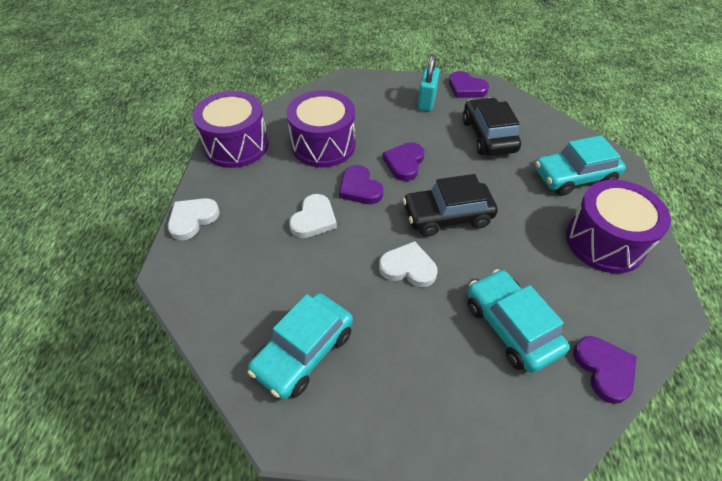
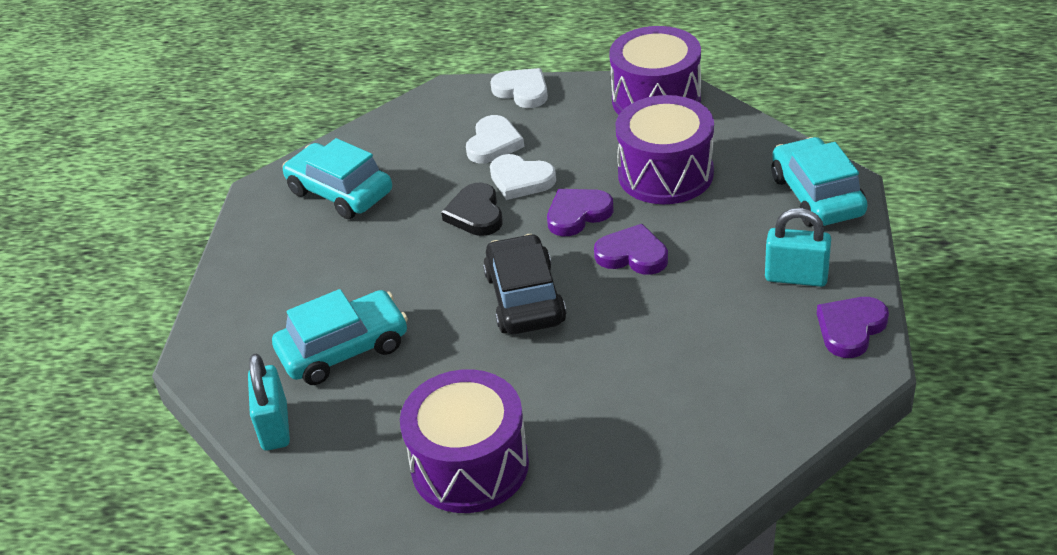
camera: 95 degrees right, 10 degrees down
(351, 246) = (476, 214): none -> black heart
(408, 267) = (439, 262): white heart -> white heart (493, 143)
(488, 135) = (711, 351): black car -> none
(574, 177) = (613, 451): turquoise car -> turquoise car (817, 196)
(604, 369) = (275, 426): purple heart -> turquoise padlock

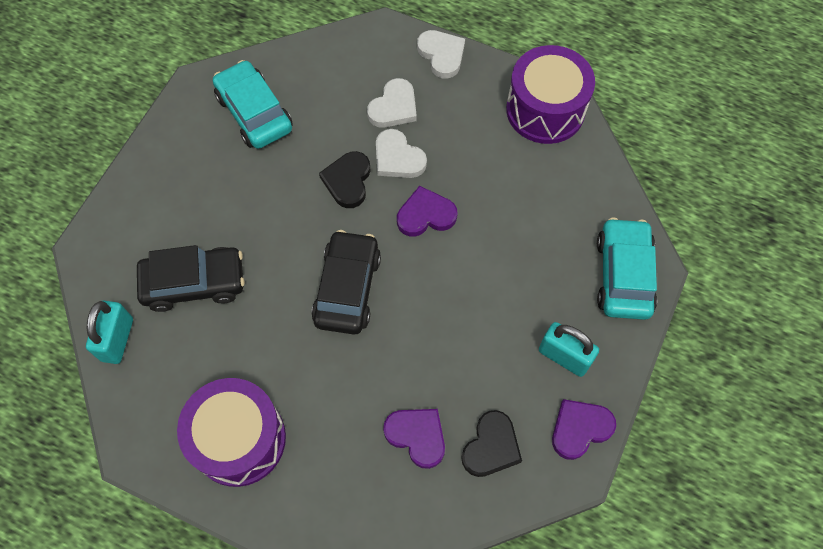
camera: 15 degrees right, 25 degrees up
(344, 349) = (194, 283): turquoise car -> black car
(632, 255) = (448, 277): purple heart -> purple heart (417, 436)
(665, 174) = (514, 199): purple drum -> none
(764, 375) = (491, 446): none -> black heart

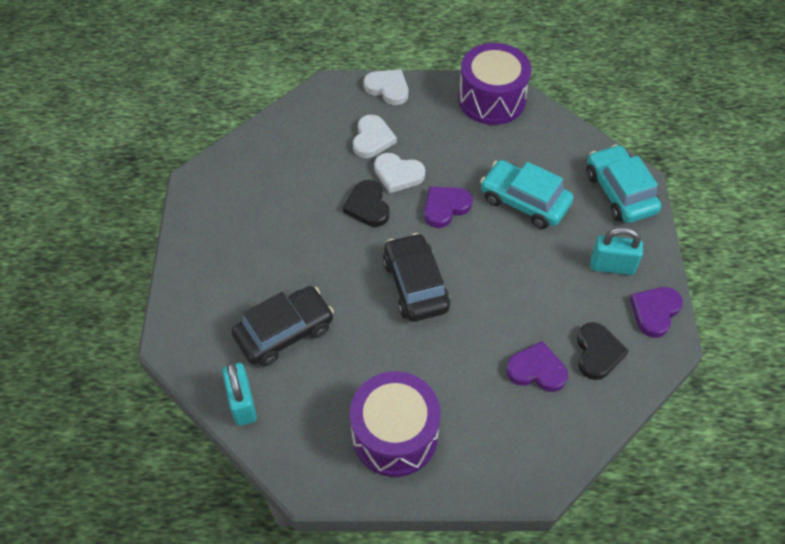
camera: 25 degrees left, 10 degrees down
(254, 113) = (258, 184): turquoise car -> turquoise car (524, 201)

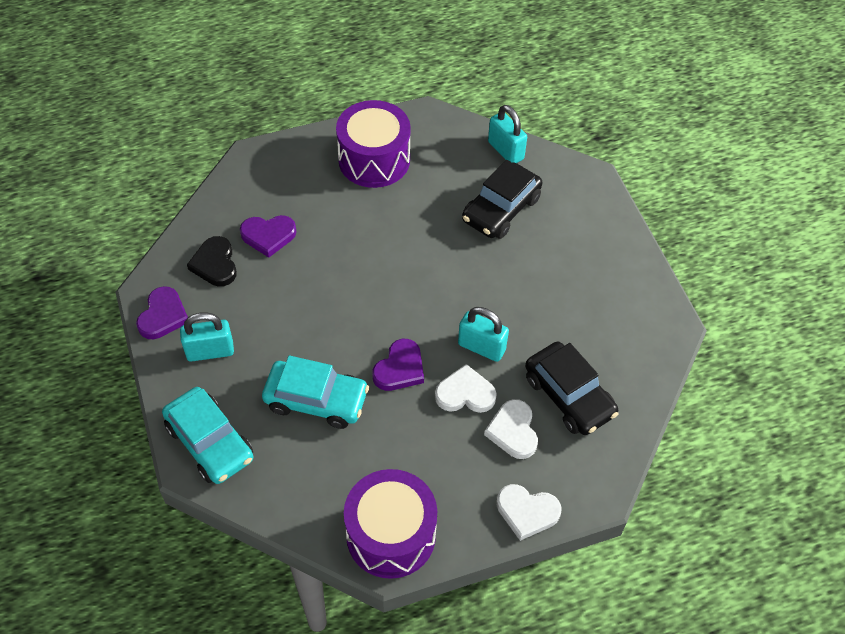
camera: 160 degrees right, 0 degrees up
(367, 206) = (481, 347): black heart -> turquoise padlock
(415, 285) = (401, 280): black car -> black car (569, 396)

